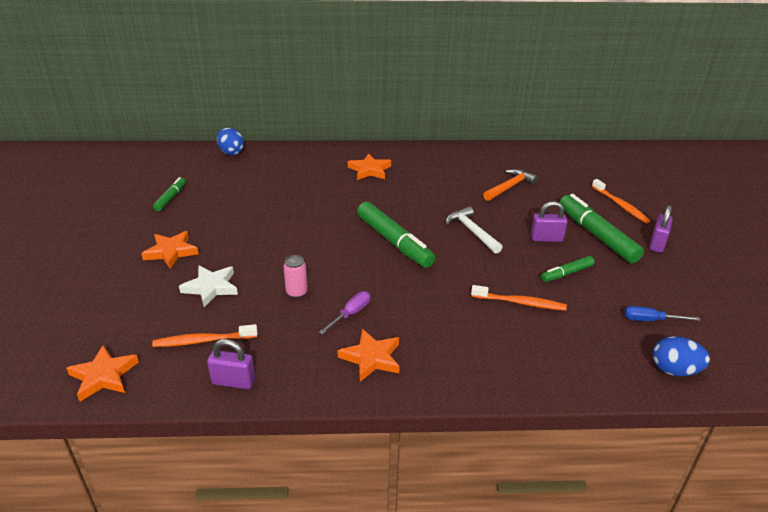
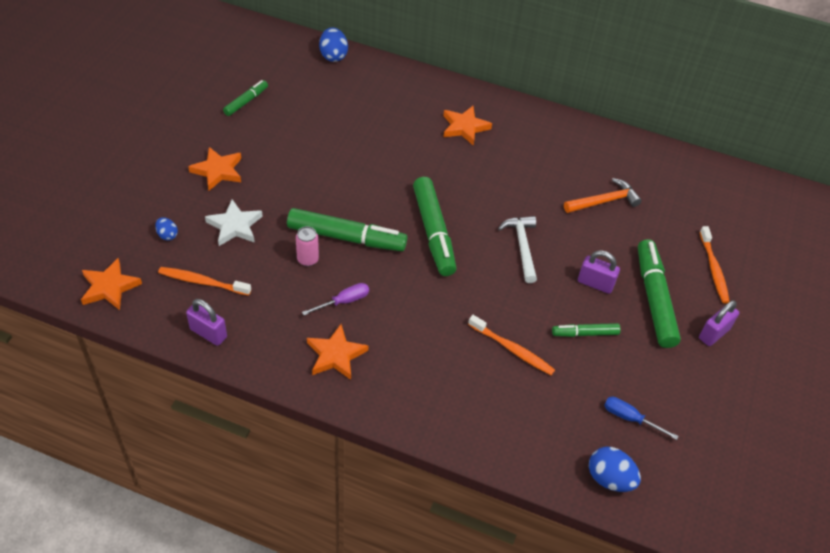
camera: 20 degrees right, 15 degrees up
(146, 314) = (167, 235): none -> blue egg
(321, 266) = (346, 237): none -> green marker

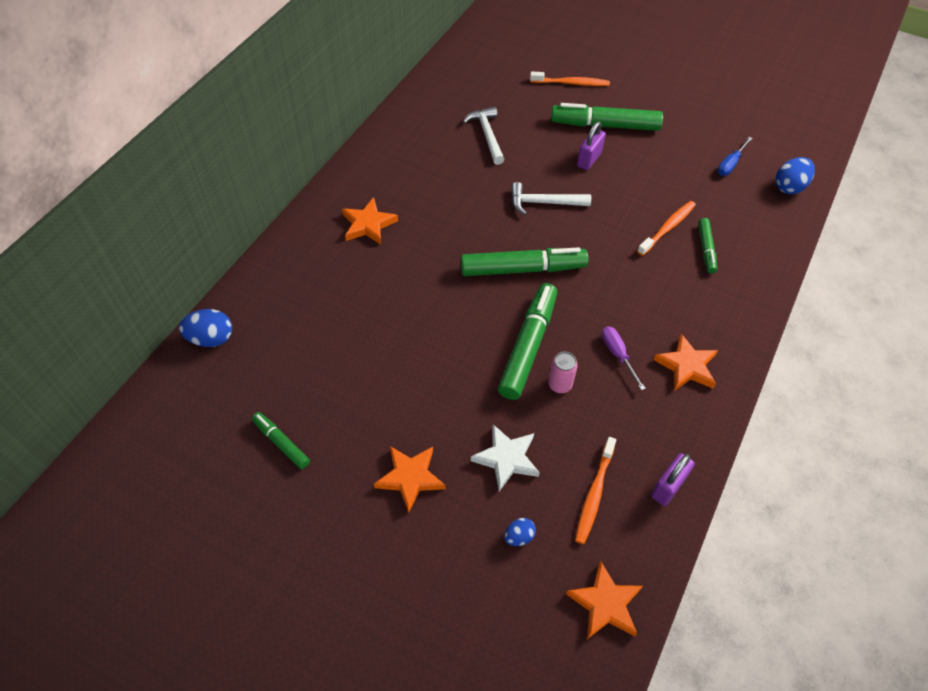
camera: 80 degrees left, 5 degrees up
(585, 333) = (646, 176): green marker -> green marker (706, 249)
(604, 201) = (487, 135): orange hammer -> white hammer
(714, 334) = (640, 98): purple padlock -> none

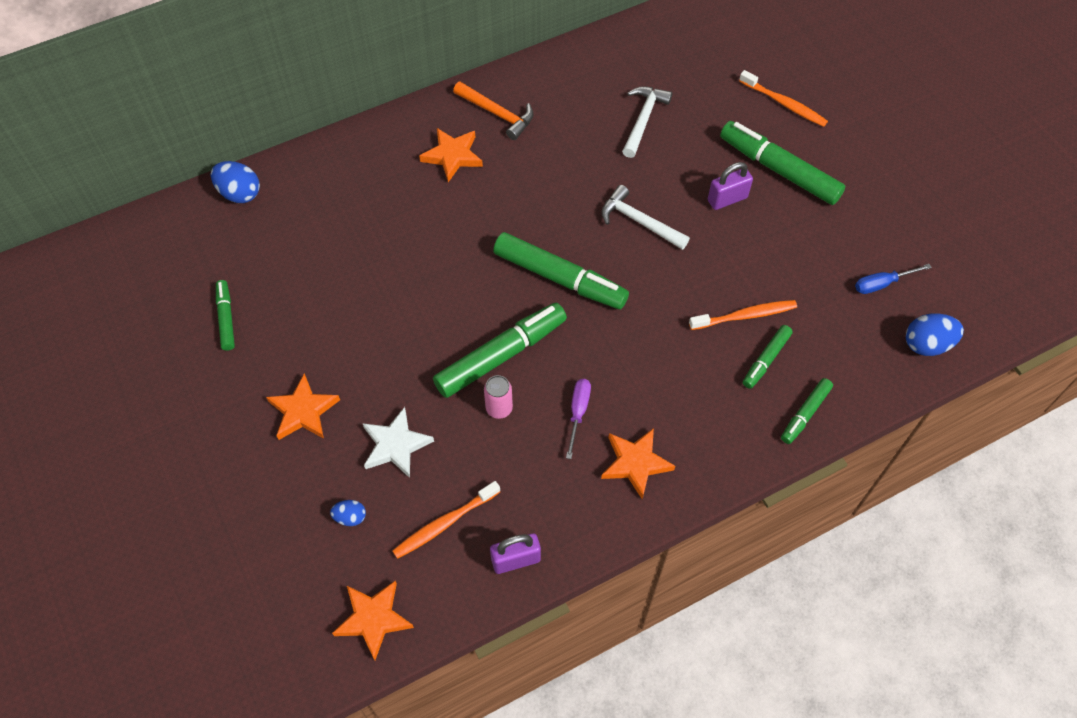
camera: 35 degrees right, 5 degrees up
(377, 179) = (497, 114): none -> orange hammer
(760, 270) = (805, 414): none -> green marker

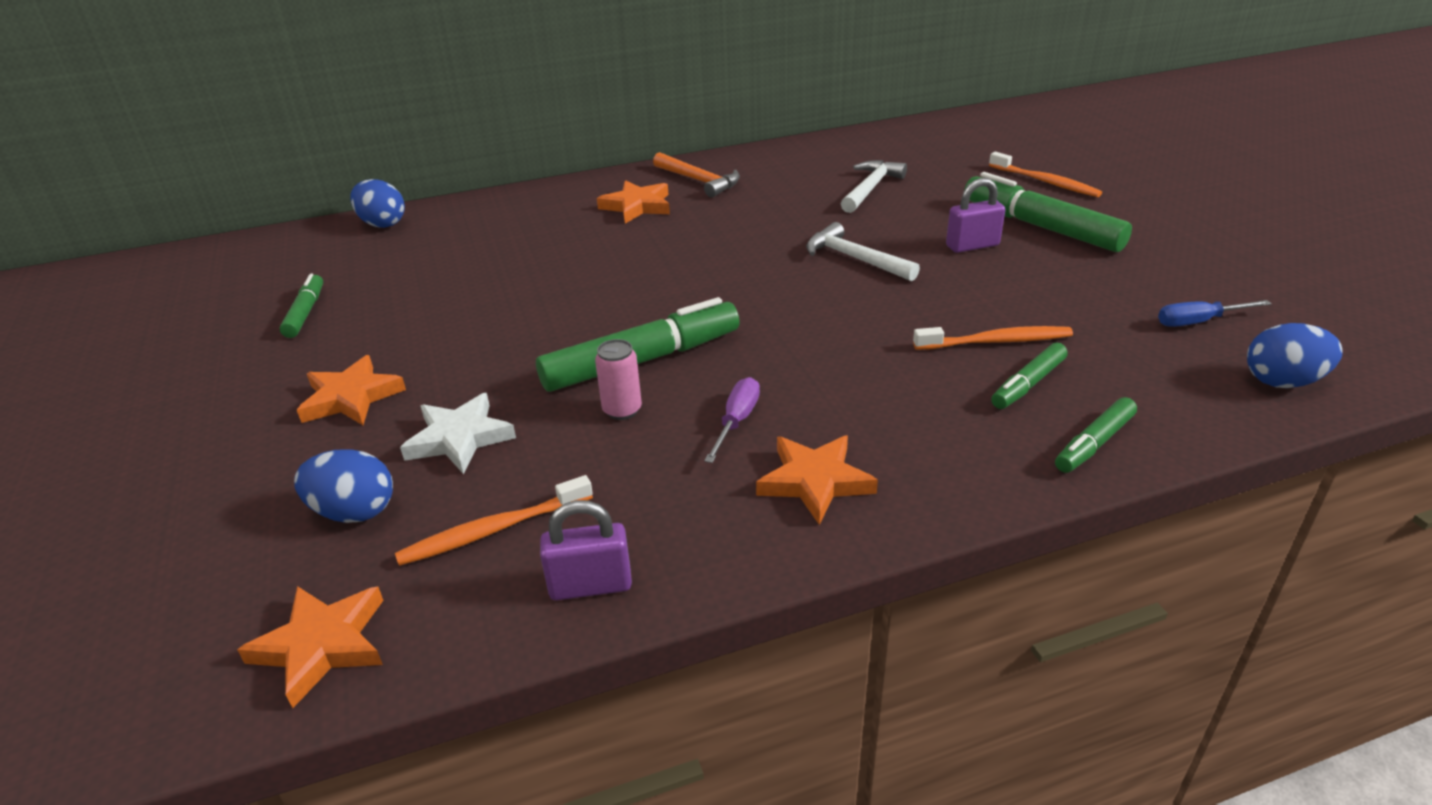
camera: 10 degrees right, 25 degrees down
(350, 517) = (354, 512): blue egg -> blue egg, size x1.73
(560, 278) = (741, 299): green marker -> none

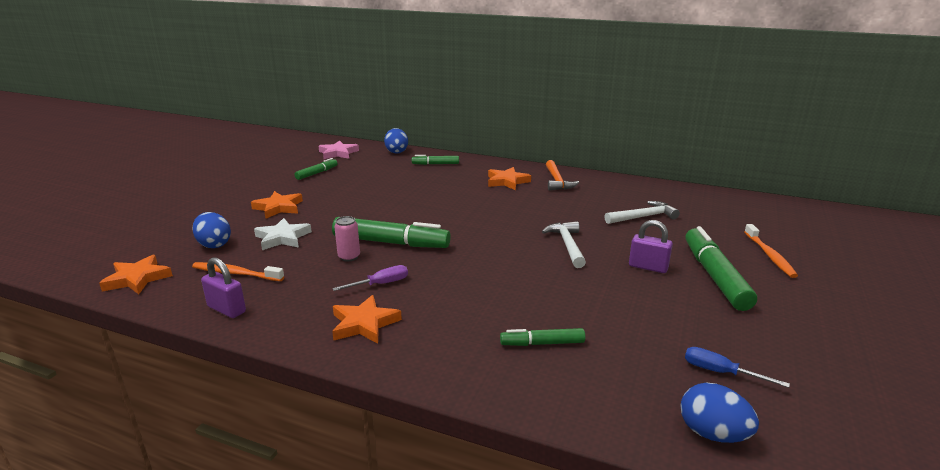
camera: 40 degrees right, 10 degrees down
(277, 264) = (338, 153): none -> pink star
(996, 341) = (566, 316): orange toothbrush -> none
(1094, 443) = (520, 389): green marker -> green marker (435, 164)

